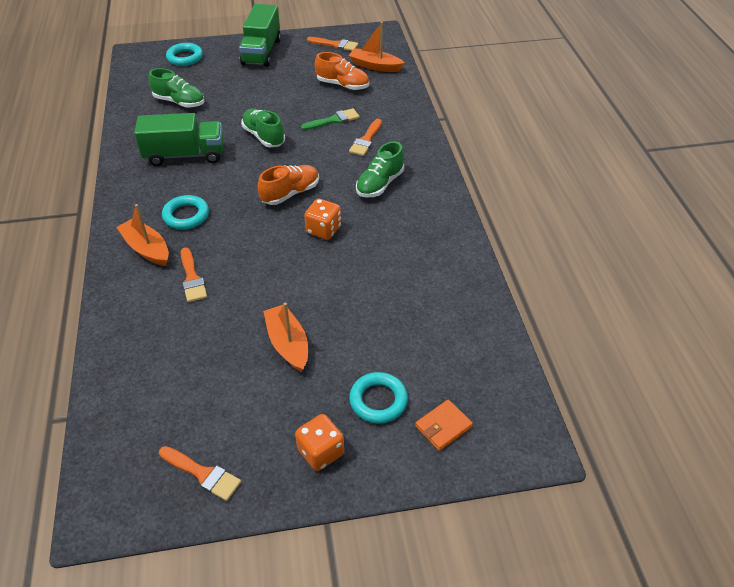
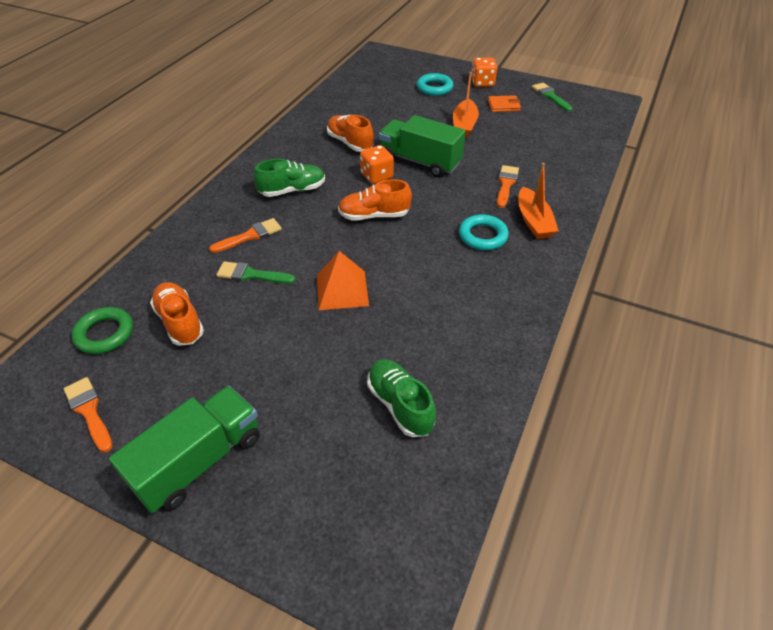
camera: 145 degrees left, 0 degrees up
(185, 57) = (323, 525): turquoise ring -> none
(185, 155) = (445, 307): green truck -> green truck (420, 161)
(203, 474) = (550, 96): orange brush -> green brush
(264, 136) = (342, 290): green shoe -> orange pyramid
(375, 66) = (105, 334): orange boat -> green ring
(387, 255) = (350, 143): none -> orange shoe
(443, 426) = (412, 70): orange wallet -> orange wallet (503, 106)

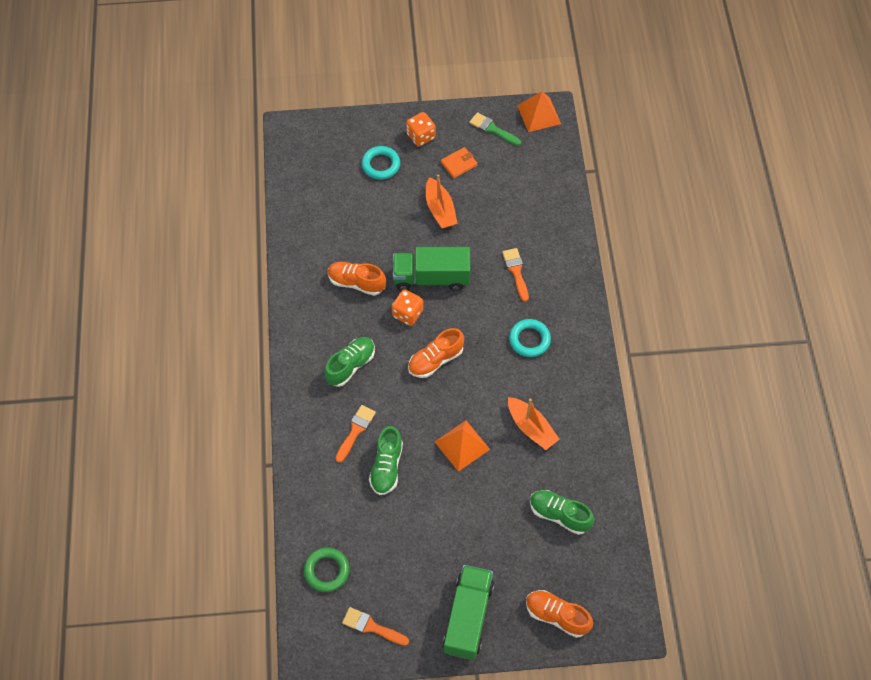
camera: 30 degrees left, 15 degrees up
(180, 322) = (370, 533): orange shoe -> orange shoe (557, 616)
(251, 275) = (386, 467): green brush -> green shoe
(533, 221) = (558, 304): orange boat -> orange boat (531, 427)
(601, 100) = (539, 114): none -> orange pyramid

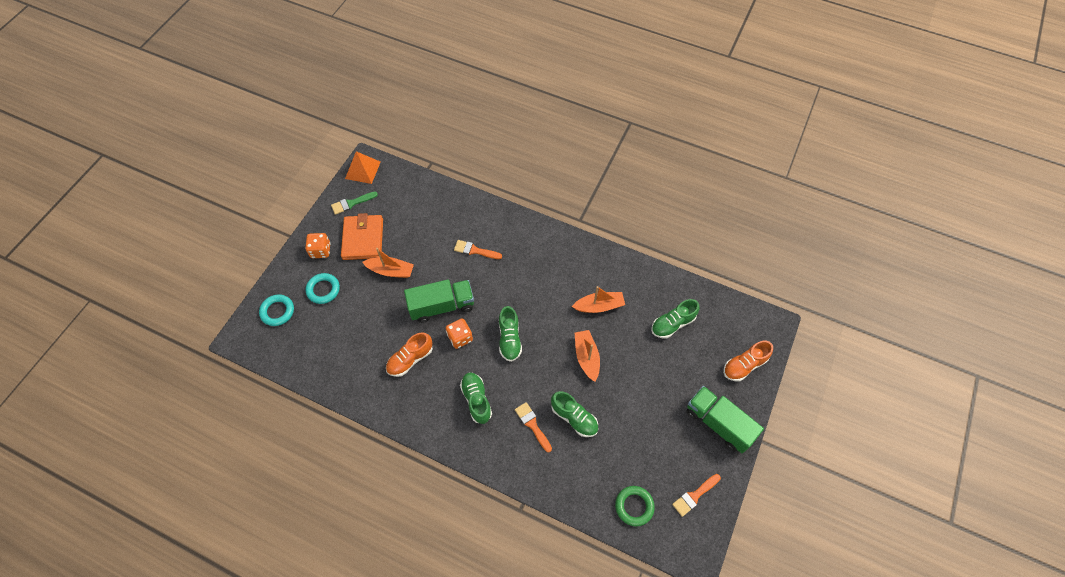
camera: 60 degrees left, 0 degrees up
(431, 277) = (442, 306): green truck -> green truck turned 135 degrees counterclockwise
(435, 360) = (509, 339): orange shoe -> green shoe
(459, 164) = (363, 239): orange wallet -> orange wallet, size x1.93
(462, 445) = (586, 357): orange pyramid -> orange boat
(529, 340) = (532, 271): turquoise ring -> turquoise ring (277, 311)

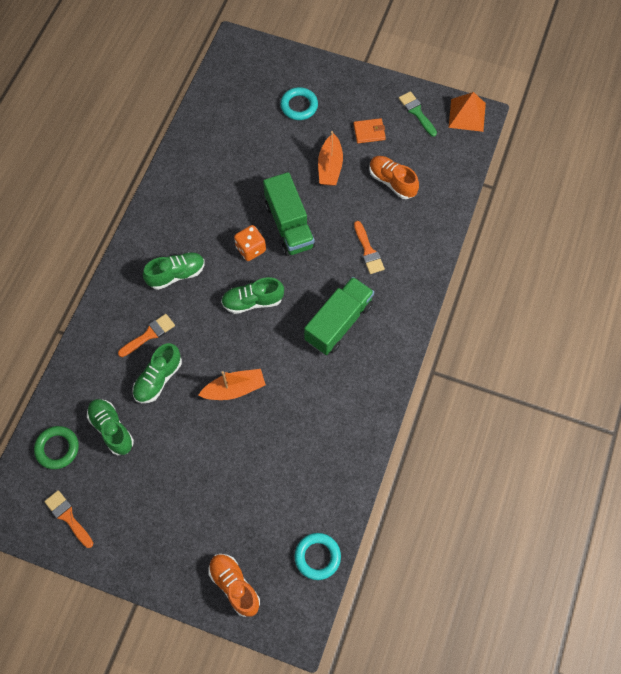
camera: 85 degrees right, 5 degrees up
(277, 311) = (269, 70): turquoise ring -> turquoise ring (317, 557)
(320, 251) = (348, 94): orange dice -> none
(363, 239) = (369, 132): orange wallet -> orange wallet, size x0.52
(410, 359) = (221, 203): orange shoe -> orange shoe (392, 182)
(474, 250) = (368, 251): orange brush -> orange brush turned 150 degrees clockwise
(599, 306) = (305, 400): orange boat -> none
(672, 324) = (287, 493): green shoe -> green shoe (112, 429)
(718, 423) = (155, 548): green truck -> green truck (339, 323)

